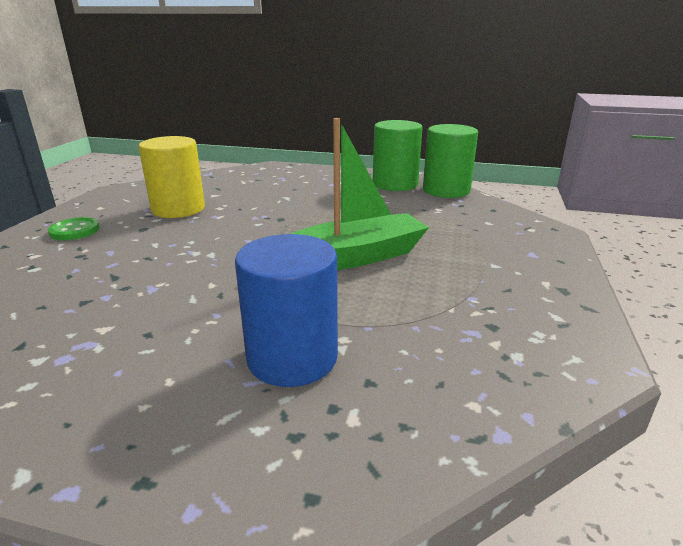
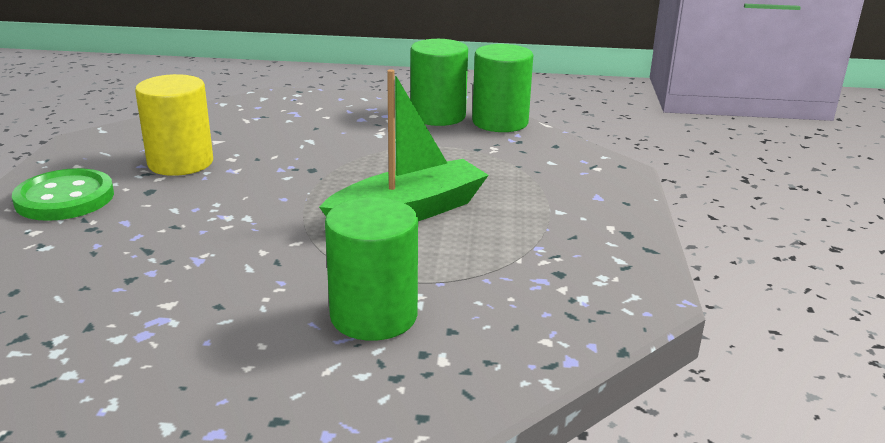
camera: 10 degrees left, 0 degrees up
(74, 231) = (65, 198): green button -> green button, size x1.68
(292, 358) = (374, 316): blue cylinder -> green cylinder

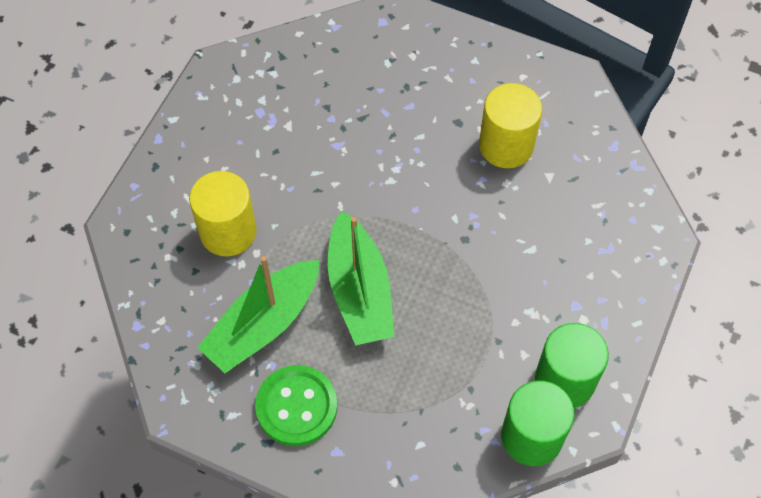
camera: 110 degrees right, 35 degrees up
(65, 198) = (460, 70): green button -> green button (296, 406)
(374, 316) = (228, 232): green cylinder -> yellow cylinder
(492, 262) = (263, 324): none -> green boat

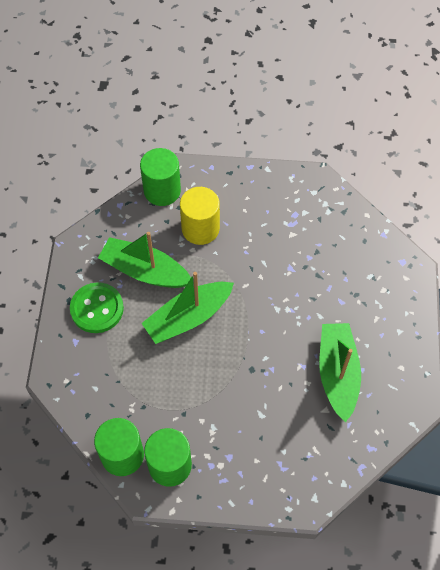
camera: 70 degrees right, 0 degrees up
(141, 261) = (162, 190): none -> green cylinder
(506, 145) = (337, 373): yellow cylinder -> green boat

